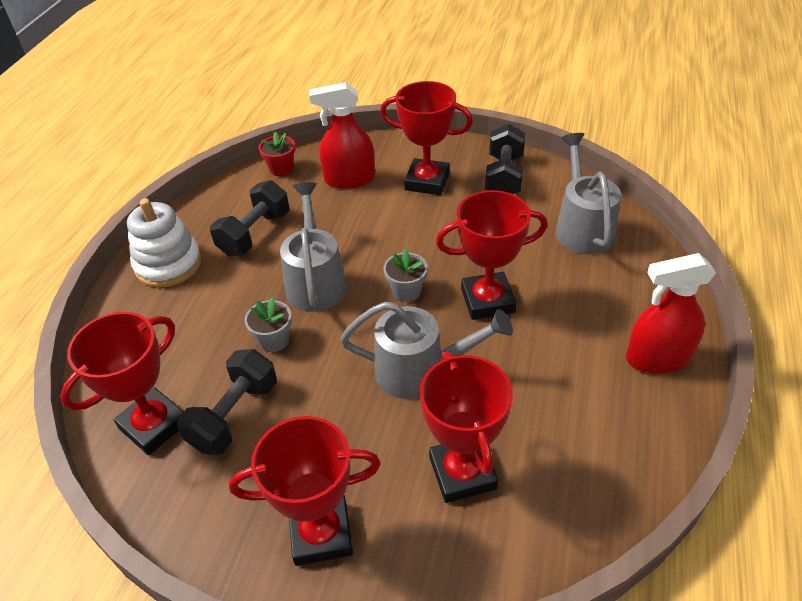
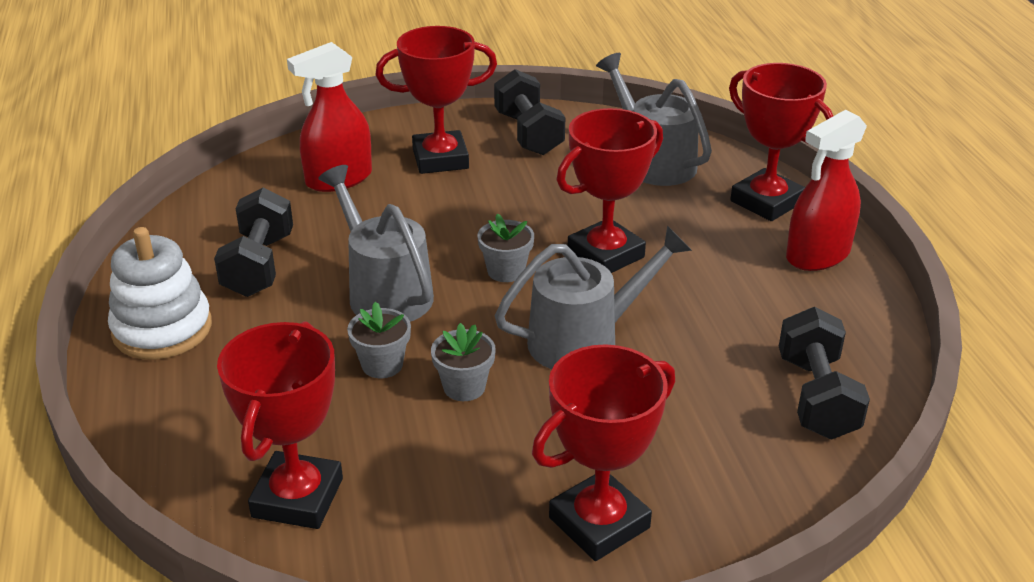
camera: 30 degrees left, 10 degrees down
(234, 415) = (397, 452): black dumbbell -> black dumbbell (816, 397)
(281, 169) = (235, 189): red flower pot -> none
(312, 379) = (464, 387): none -> grey flower pot
(462, 473) = (706, 415): red trophy -> red trophy (766, 202)

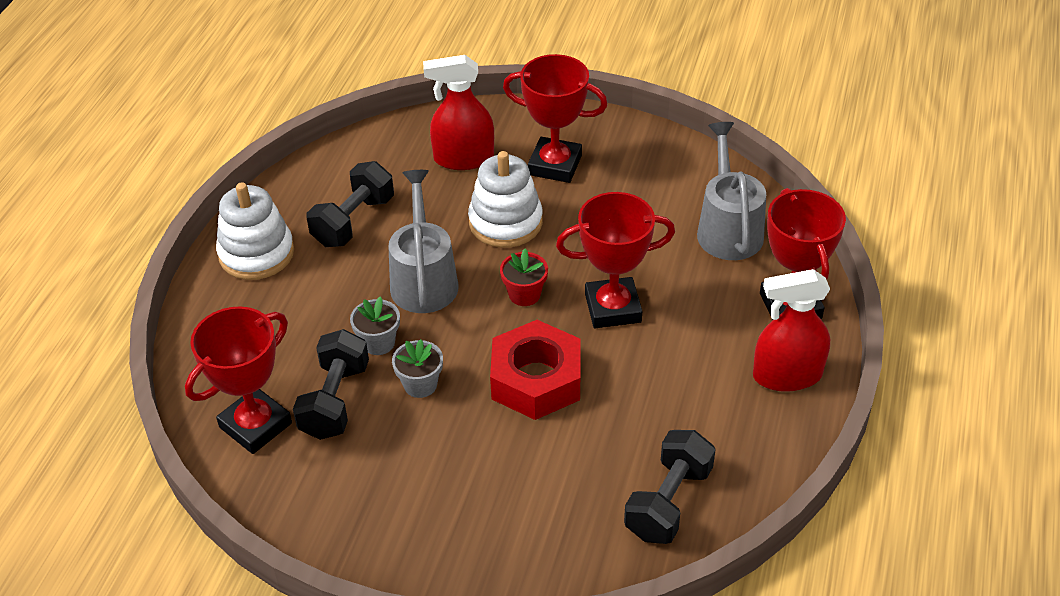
camera: 30 degrees right, 10 degrees up
(431, 218) = (505, 222): none -> white stacking toy
(506, 271) = (524, 294): grey flower pot -> red flower pot
(528, 134) = (646, 162): black dumbbell -> black dumbbell (335, 401)
(585, 339) = (536, 380): grey watering can -> red nut
(599, 523) = (429, 531): red trophy -> none

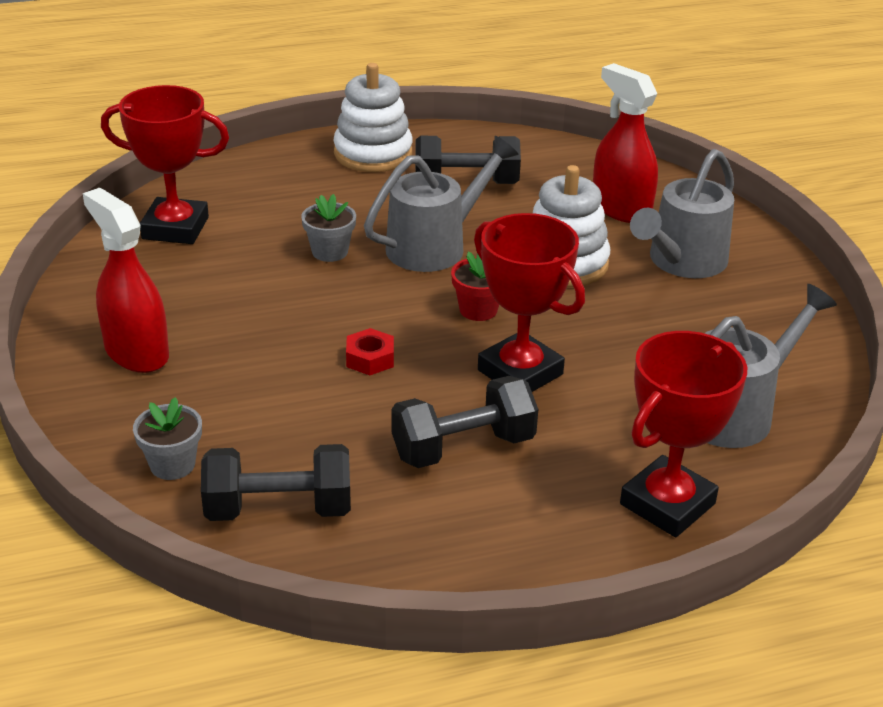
camera: 55 degrees right, 10 degrees down
(335, 401) = (238, 256): black dumbbell -> black dumbbell (463, 447)
(420, 384) = (299, 293): grey flower pot -> grey flower pot (172, 465)
(536, 380) = (370, 359): red nut -> red nut, size x0.45
(555, 165) = (681, 262): red trophy -> grey watering can
(787, 375) = (551, 539): red spray bottle -> red spray bottle (136, 352)

